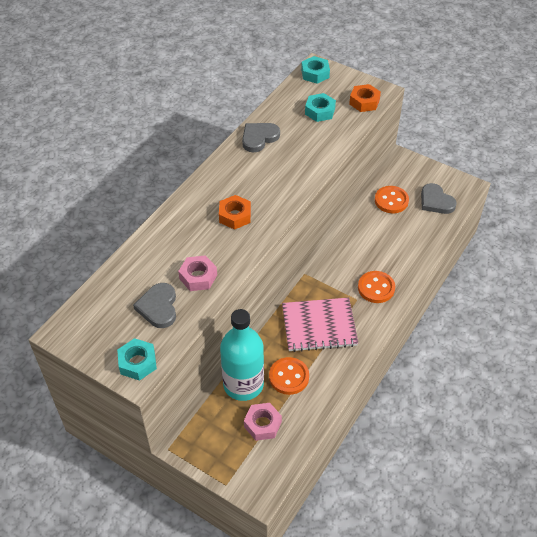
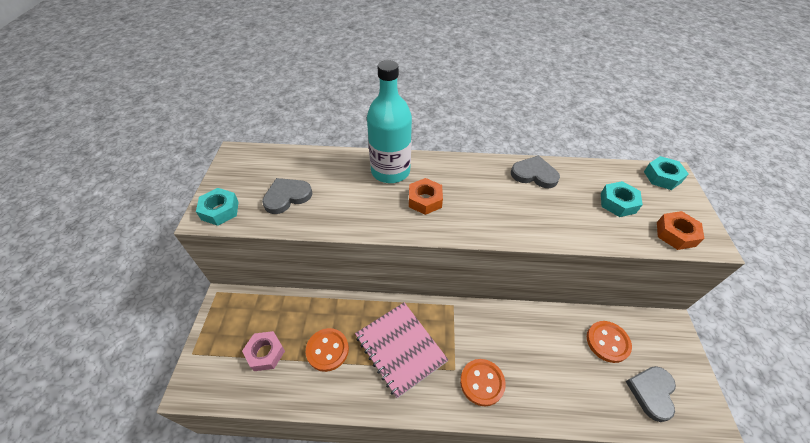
camera: 60 degrees right, 0 degrees up
(198, 277) = (335, 207): pink nut -> none
(243, 384) = (302, 316): turquoise bottle -> turquoise bottle (390, 171)

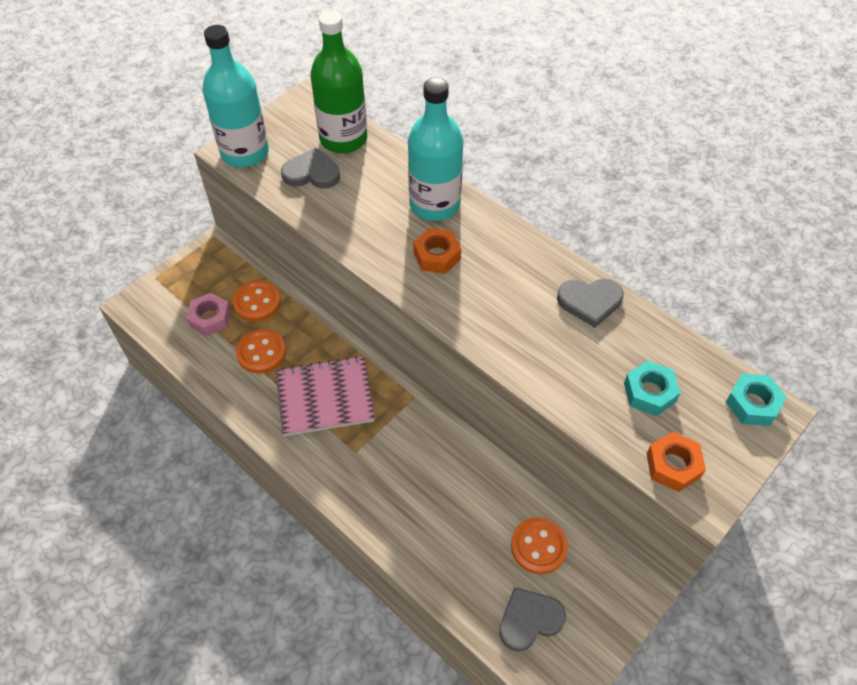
camera: 40 degrees right, 5 degrees up
(220, 210) = (245, 152): turquoise nut -> turquoise bottle
(288, 164) = (343, 139): none -> green bottle
(400, 348) = (325, 397): pink notebook -> pink notebook turned 75 degrees clockwise
(482, 382) = (369, 480): orange button -> orange button (257, 302)
(534, 174) = (590, 302): grey heart -> grey heart turned 120 degrees clockwise

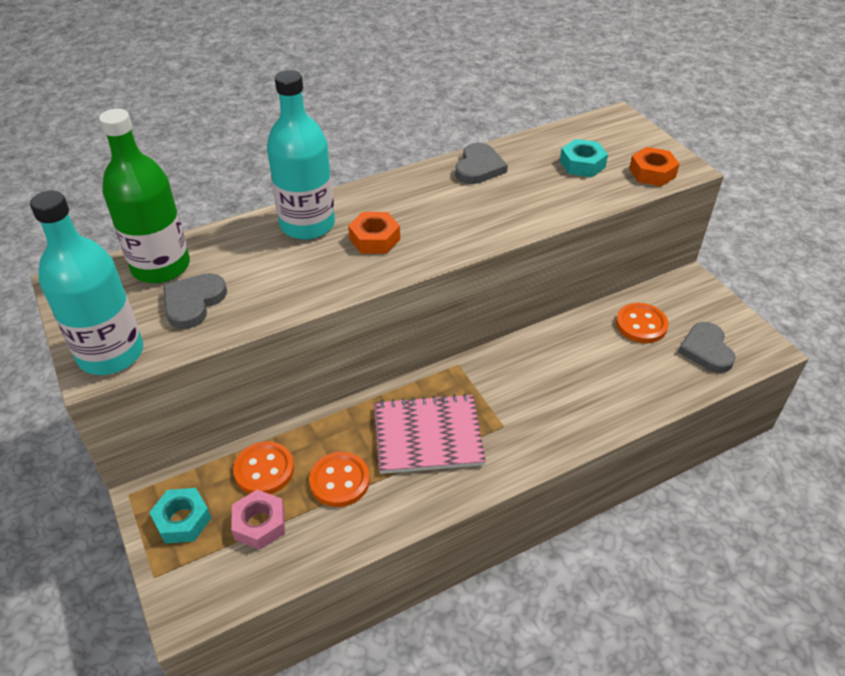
camera: 70 degrees left, 10 degrees down
(325, 397) = (428, 436): pink notebook -> pink notebook turned 75 degrees clockwise
(752, 404) = (609, 123): turquoise nut -> turquoise nut (182, 520)

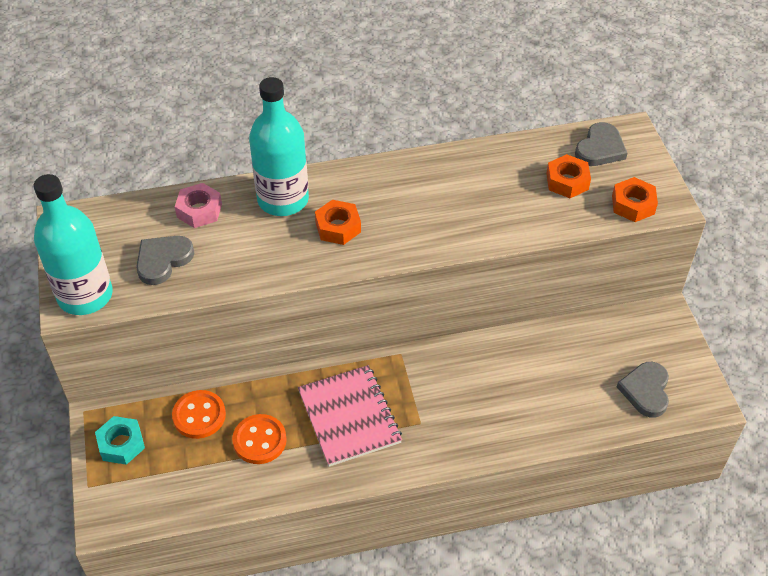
camera: 15 degrees right, 5 degrees up
(161, 266) = (145, 218): green bottle -> none
(260, 524) = (182, 462): pink nut -> pink nut (199, 210)
(428, 436) = (349, 417): pink notebook -> pink notebook turned 60 degrees clockwise
(479, 167) = (464, 166): grey heart -> grey heart (600, 148)
(582, 164) = (567, 181): turquoise nut -> orange nut
(641, 325) = (592, 351): orange button -> none

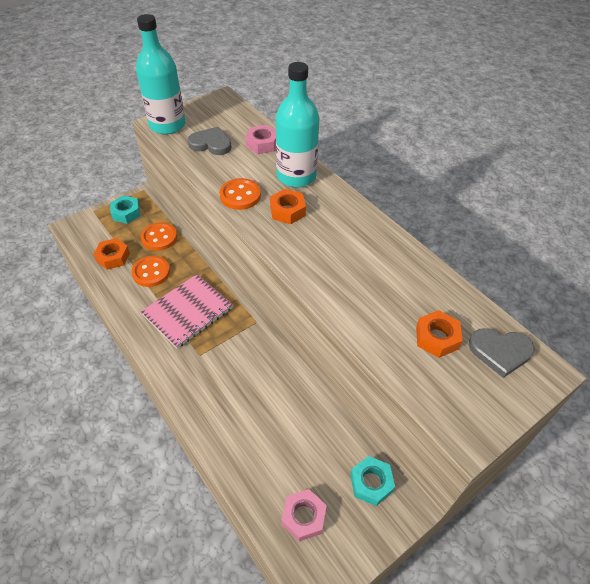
camera: 65 degrees right, 0 degrees up
(285, 261) = (240, 195): none -> orange button
(632, 327) = (371, 483): none -> turquoise nut
(633, 204) = (445, 401): orange nut -> orange nut (113, 257)
(646, 391) = (303, 517): grey heart -> pink nut

